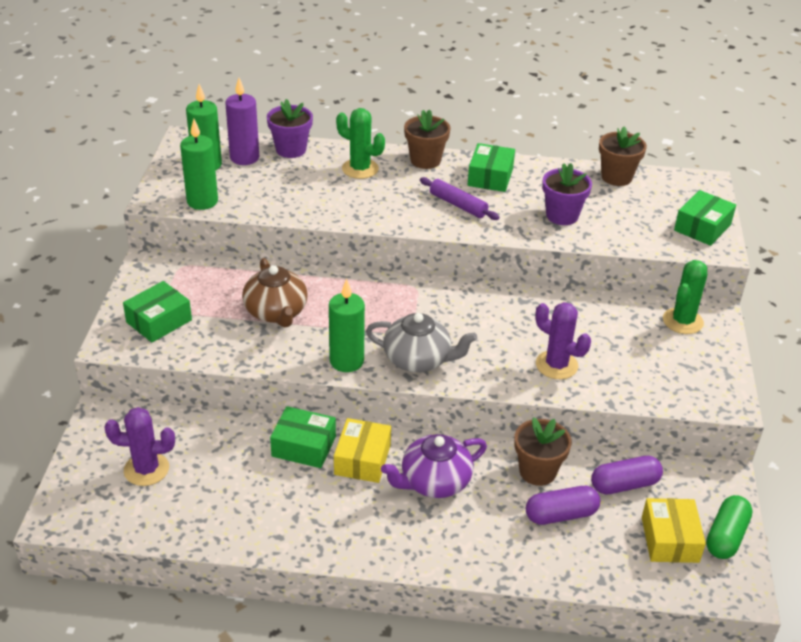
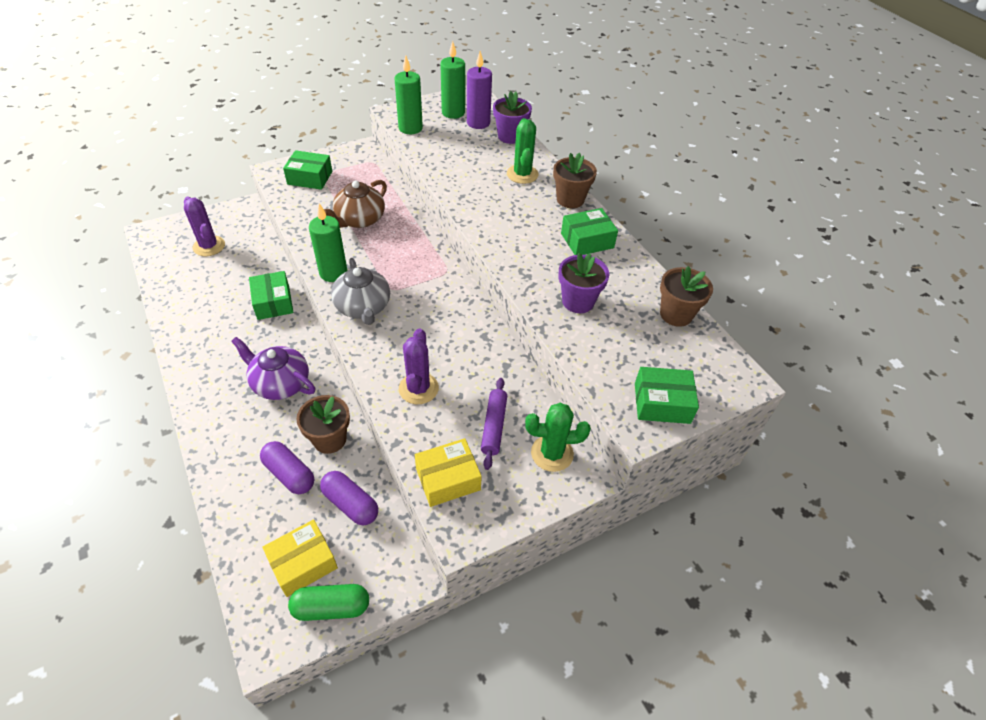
camera: 55 degrees right, 10 degrees up
(362, 459) = (279, 336): yellow box -> yellow box (448, 479)
(458, 205) = (529, 238): purple rolling pin -> purple rolling pin (494, 426)

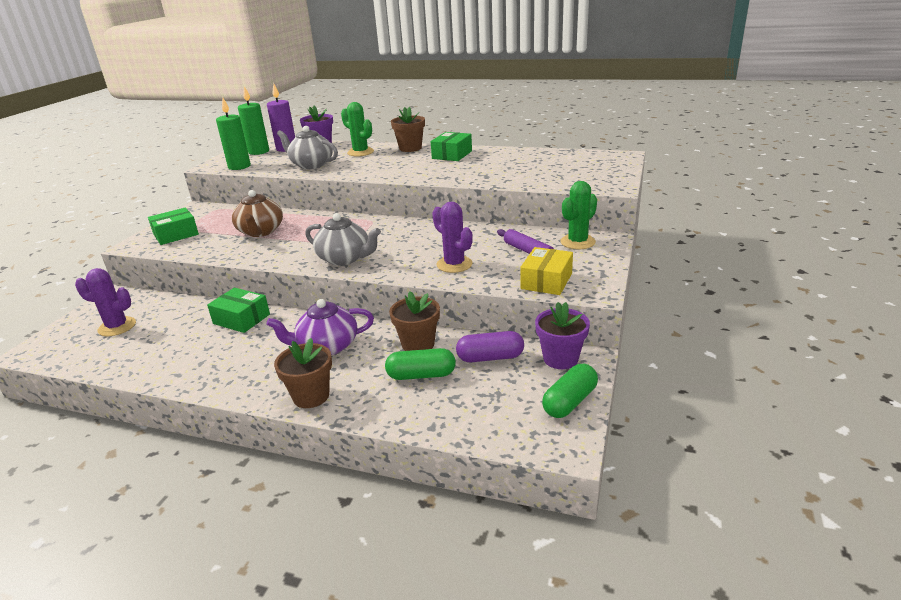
camera: 40 degrees left, 20 degrees down
(289, 474) = (421, 375): purple capsule -> green capsule
(303, 563) = (513, 400): yellow box -> none
(333, 273) = (289, 258): green candle -> none
(460, 166) = (311, 165): none -> grey teapot
(578, 301) = (494, 171): purple flower pot -> purple flower pot (560, 359)
(662, 403) = (606, 177): green box -> none
(676, 314) = (550, 154): brown flower pot -> brown flower pot (311, 396)

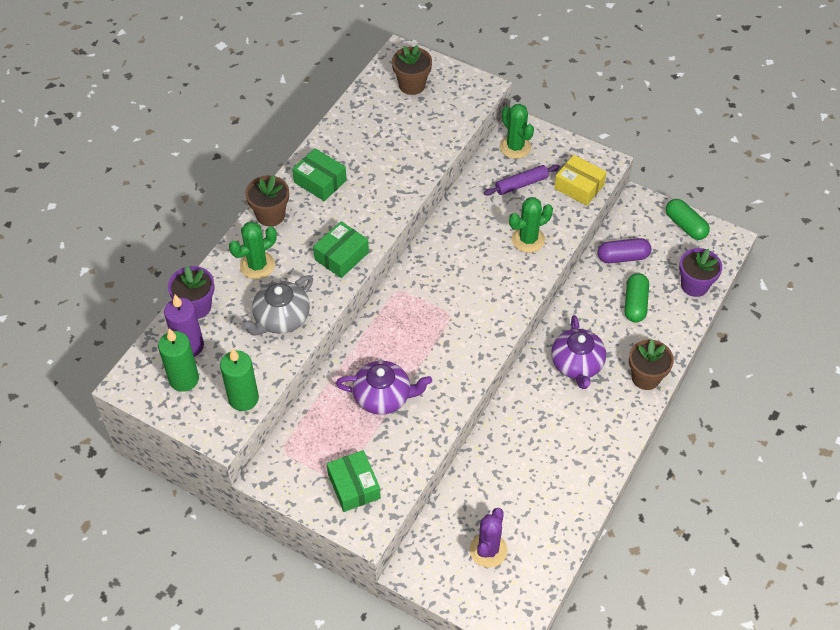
camera: 80 degrees left, 25 degrees up
(241, 319) = (508, 434): green box -> green box (341, 256)
(260, 232) = (383, 397): brown teapot -> purple teapot
(345, 258) = (484, 320): grey teapot -> none
(418, 344) = (591, 300): brown flower pot -> brown flower pot (412, 85)
(454, 264) = (528, 239): purple cactus -> green cactus
(490, 357) = (623, 257): purple capsule -> purple capsule turned 75 degrees clockwise
(560, 359) = (635, 216): purple flower pot -> purple flower pot (694, 285)

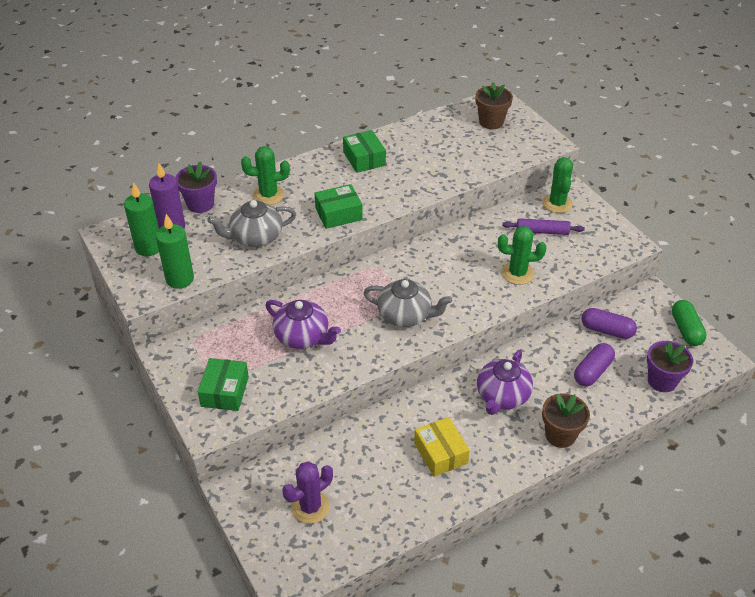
camera: 30 degrees right, 10 degrees down
(270, 215) = (307, 166): brown flower pot -> none
(459, 330) = (405, 315): none -> grey teapot
(579, 186) = (594, 252): yellow box -> yellow box (440, 453)
(635, 304) = (592, 371): green capsule -> purple capsule

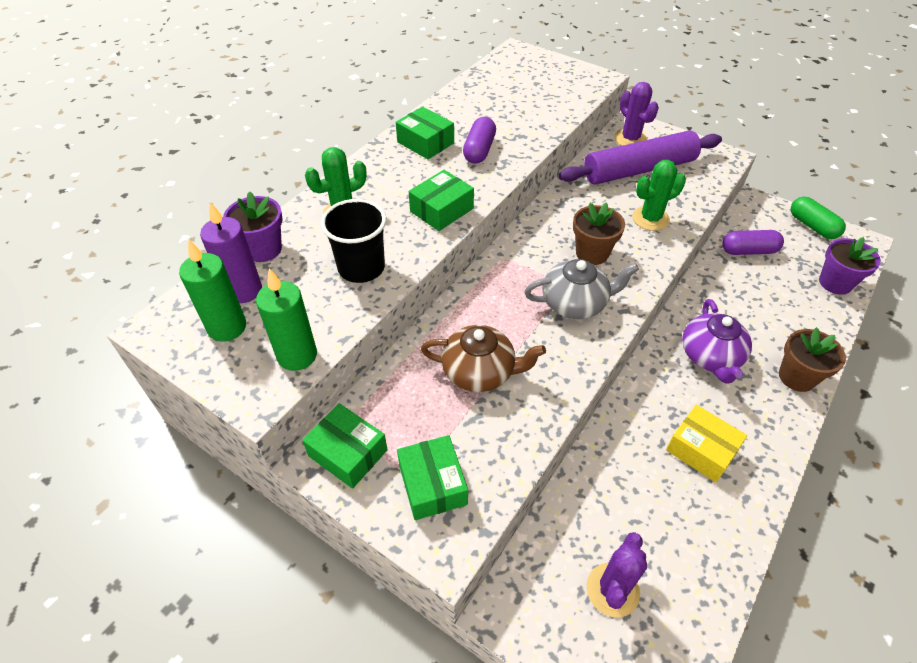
camera: 25 degrees left, 5 degrees up
(185, 354) = (348, 453): none -> green box
(255, 237) = (361, 268): grey teapot -> black cup
(302, 337) = (480, 372): purple teapot -> brown teapot
(491, 122) = (527, 73): brown flower pot -> brown flower pot (592, 253)
(542, 231) = (639, 169): purple rolling pin -> purple rolling pin, size x2.01
(557, 203) = (630, 139): green cactus -> purple cactus
(592, 371) = (770, 297): purple capsule -> purple capsule (479, 150)

